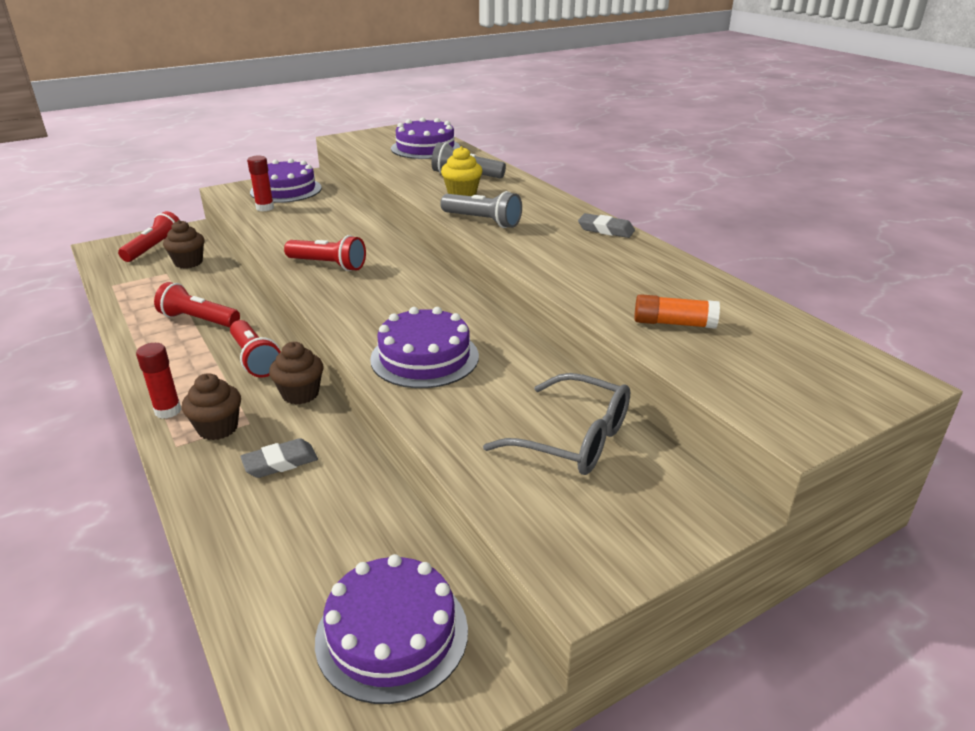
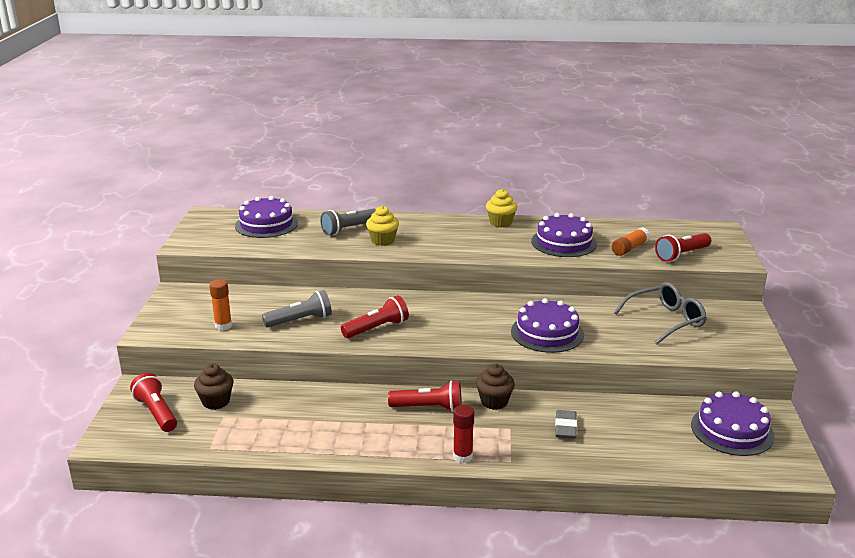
camera: 55 degrees left, 5 degrees down
(198, 320) = (336, 418): red flashlight -> red flashlight (682, 255)
(218, 428) = (505, 441): brown cupcake -> none
(265, 208) = (223, 326): red glue stick -> orange glue stick
(286, 190) = (195, 308): purple cake -> purple cake (563, 242)
(483, 221) = (440, 249): grey flashlight -> grey flashlight (300, 320)
(606, 230) = (500, 223): grey eraser -> yellow cupcake

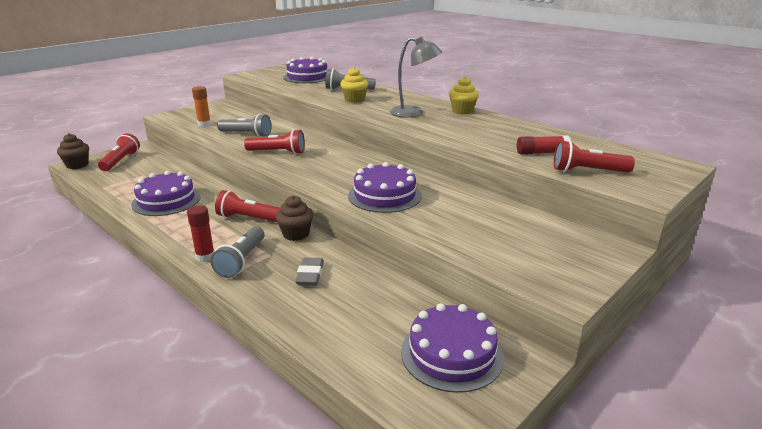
camera: 40 degrees right, 0 degrees up
(216, 401) = (154, 167): brown cupcake -> brown cupcake (77, 165)
(428, 408) = (248, 218): red flashlight -> red flashlight turned 150 degrees clockwise
(467, 239) = (413, 113): none -> grey lamp
(497, 444) = (242, 261): none -> grey flashlight
(563, 242) = (487, 134): purple cake -> purple cake (166, 200)
(565, 427) = (310, 274): grey eraser -> grey eraser turned 45 degrees counterclockwise
(629, 248) = (541, 153): orange glue stick -> red glue stick
(666, 320) = (510, 225): grey glasses -> none

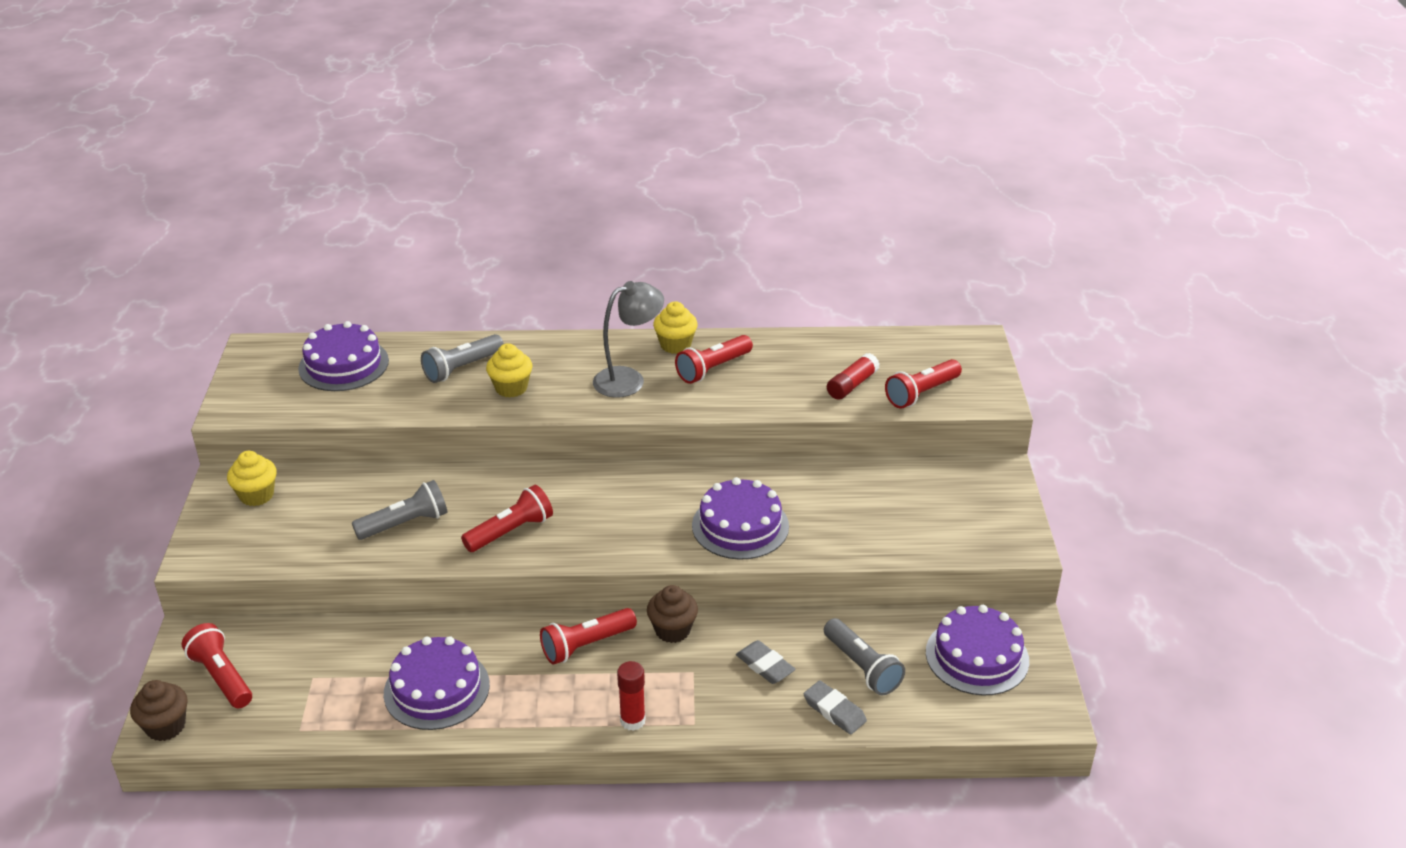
camera: 45 degrees left, 10 degrees up
(204, 124) = (299, 539): orange glue stick -> none
(220, 109) = (257, 495): none -> yellow cupcake
(242, 261) = (677, 698): grey flashlight -> grey flashlight (862, 667)
(305, 319) = (834, 711): none -> grey eraser
(465, 123) = (713, 369): none -> red flashlight

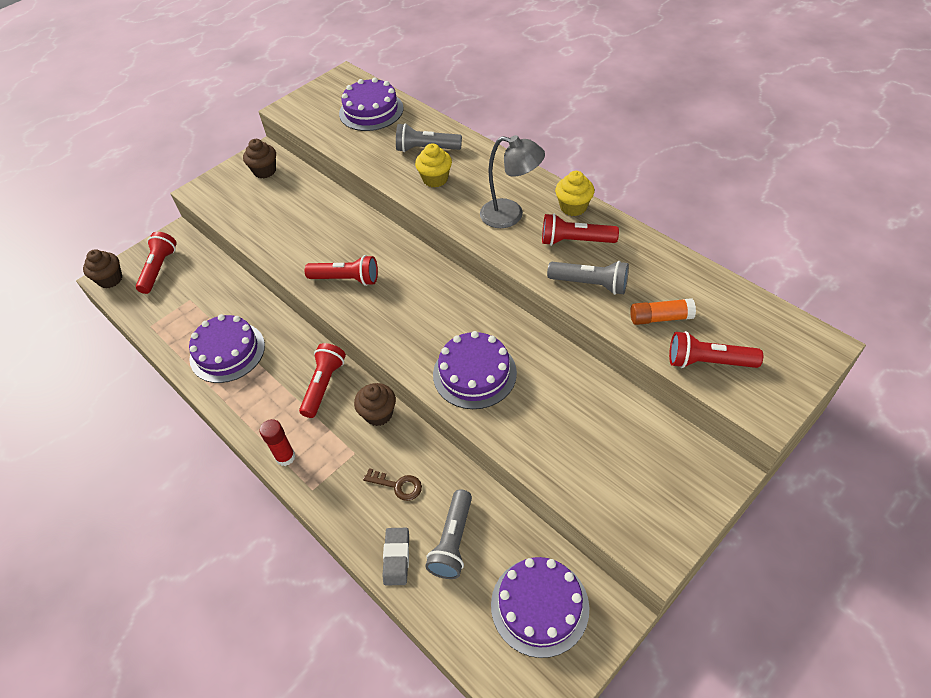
camera: 50 degrees right, 15 degrees up
(257, 495) = (265, 171): yellow cupcake -> brown cupcake
(405, 523) = (304, 236): grey flashlight -> grey flashlight (590, 284)
(586, 645) = (324, 385): red flashlight -> red flashlight turned 90 degrees clockwise
(765, 665) = (398, 485): grey eraser -> brown key
(852, 385) = (660, 318): red glue stick -> orange glue stick

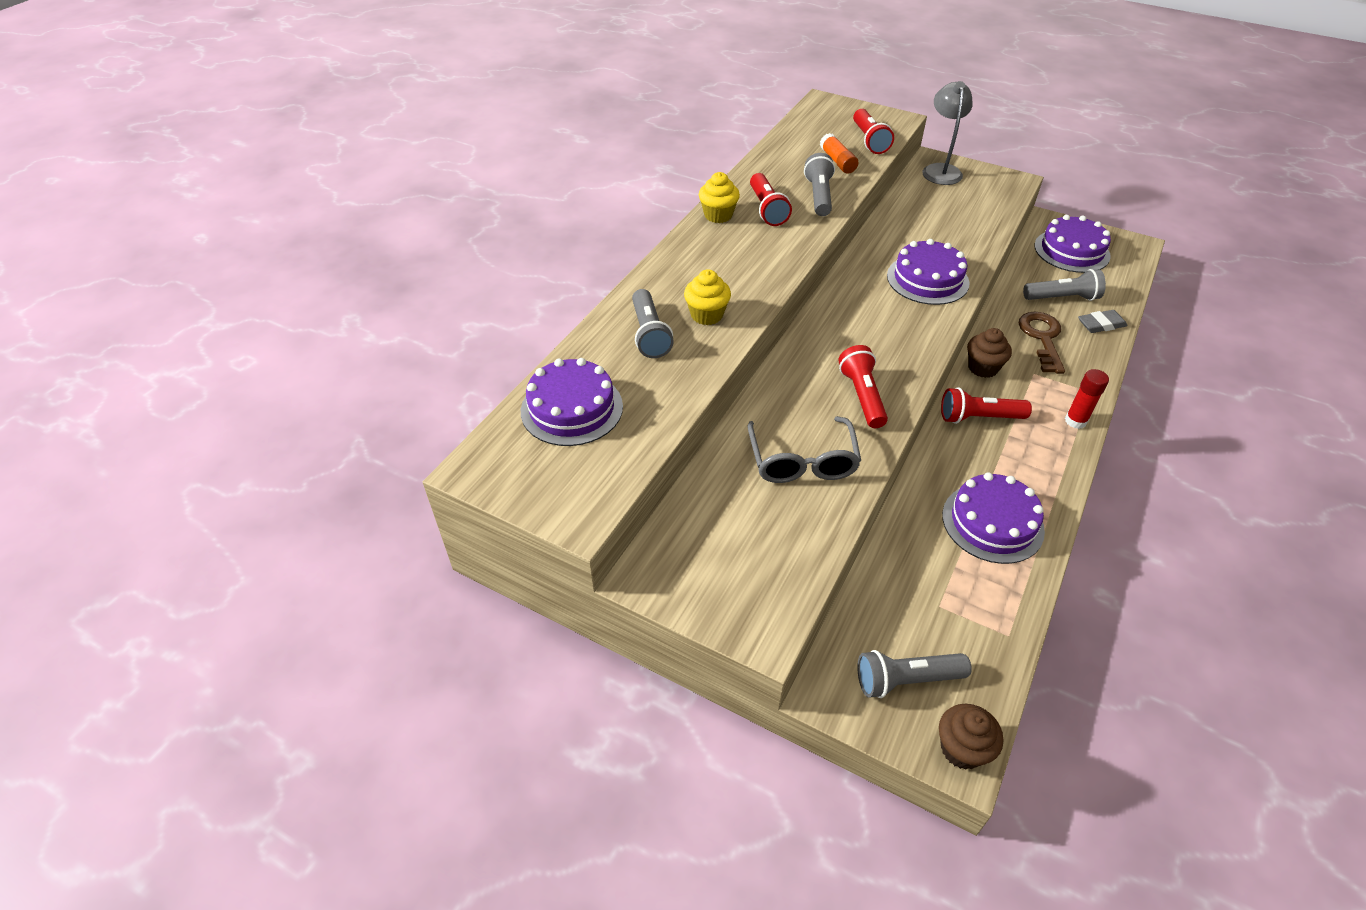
camera: 110 degrees left, 5 degrees down
(159, 269) = (906, 680): red flashlight -> grey flashlight
(265, 171) = (690, 555): brown cupcake -> none
(303, 231) = (802, 461): none -> grey glasses
(398, 485) = (1042, 338): brown key -> brown key, size x1.61
(510, 215) = (747, 251): grey lamp -> grey lamp (940, 170)

